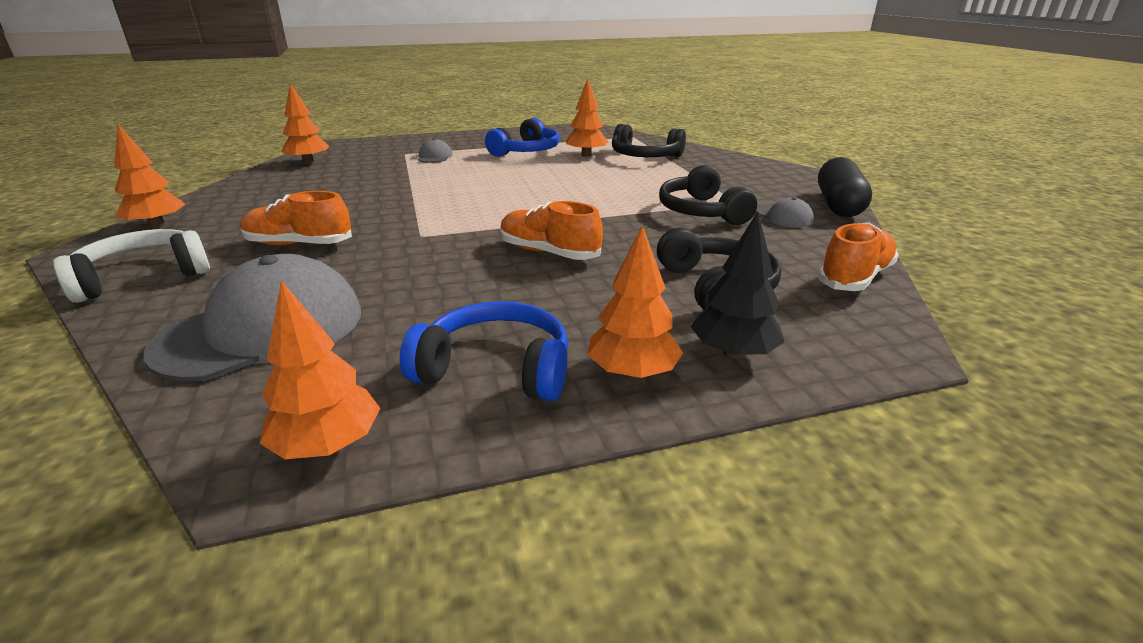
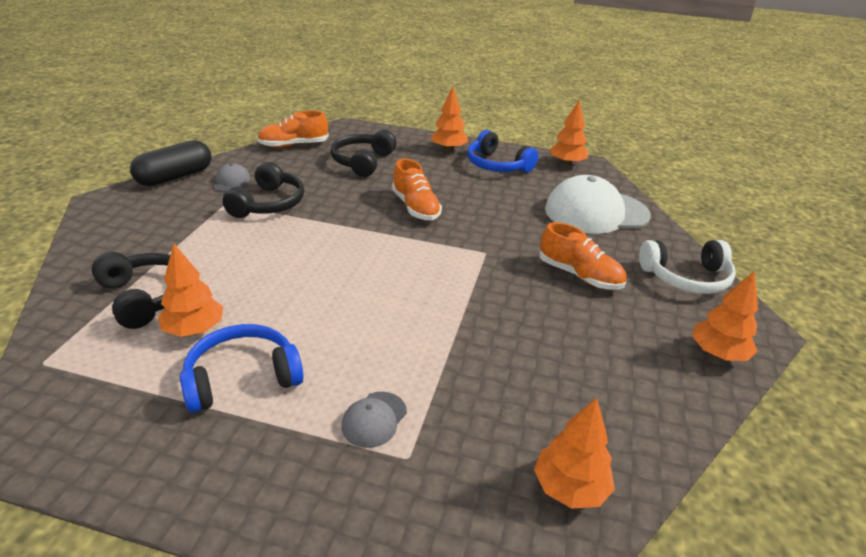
camera: 150 degrees left, 5 degrees up
(263, 330) = (596, 212): grey cap -> white cap
(733, 353) = (403, 142): black tree -> none

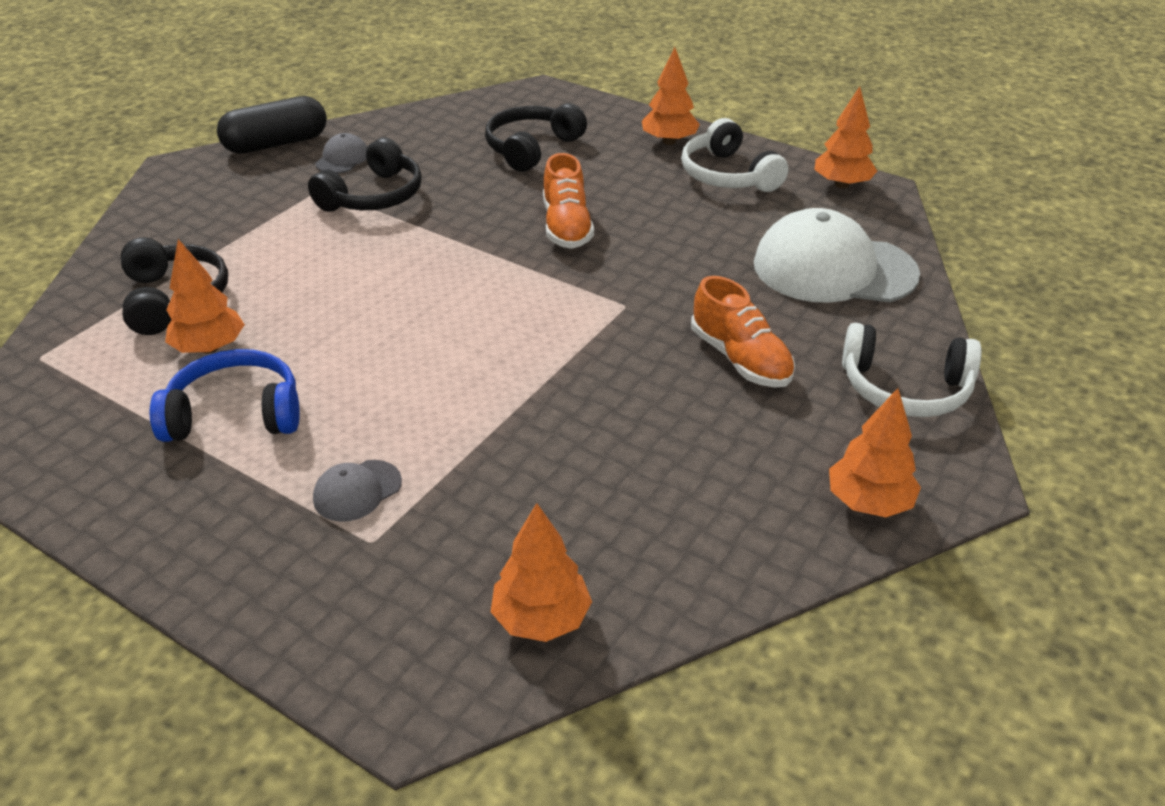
camera: 20 degrees right, 5 degrees up
(293, 145) = (450, 113): orange shoe -> none
(497, 165) = (728, 175): blue headphones -> white headphones

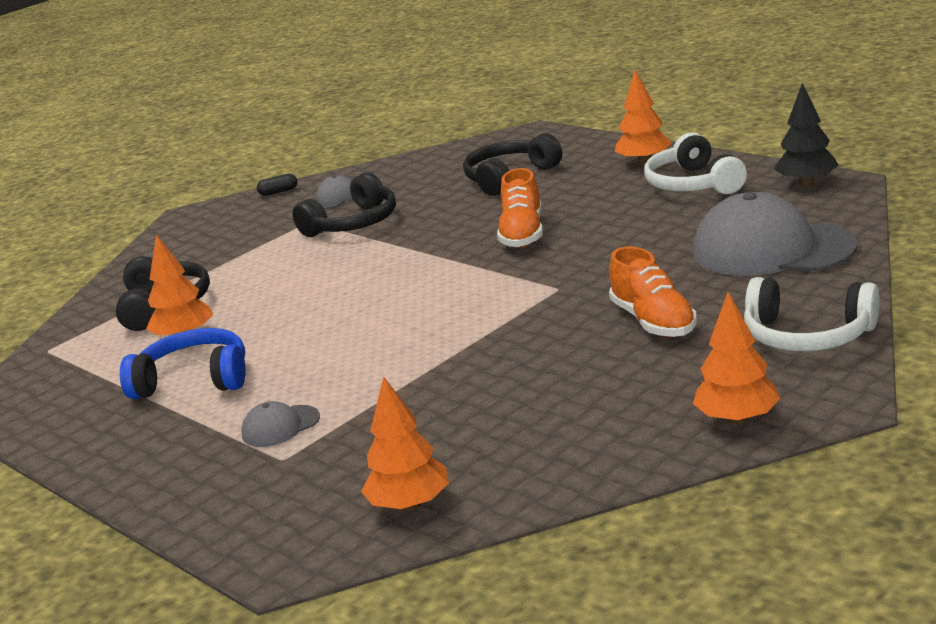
camera: 15 degrees right, 15 degrees down
(276, 144) = (278, 192): black capsule -> black capsule, size x0.41
(833, 269) = (772, 249): white cap -> grey cap
(842, 184) = (806, 183): orange tree -> black tree

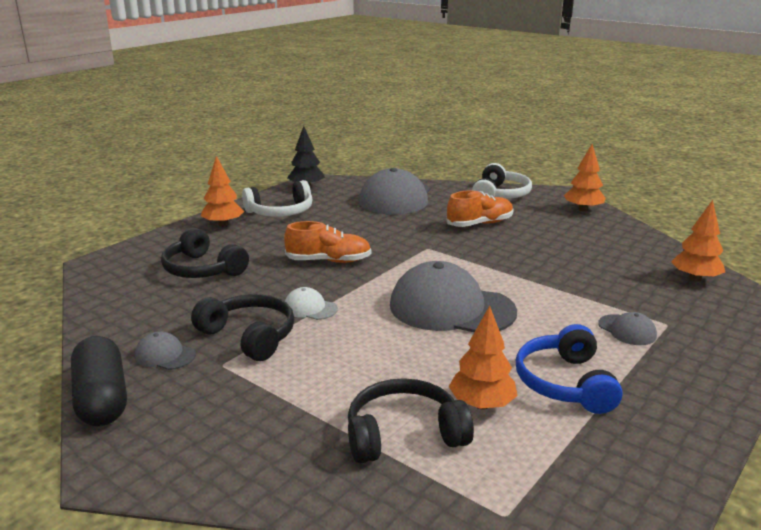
camera: 100 degrees left, 0 degrees up
(278, 192) = (102, 398): black capsule -> black capsule, size x2.42
(376, 314) = (451, 308): none -> grey cap
(402, 241) = (310, 308): none -> white cap

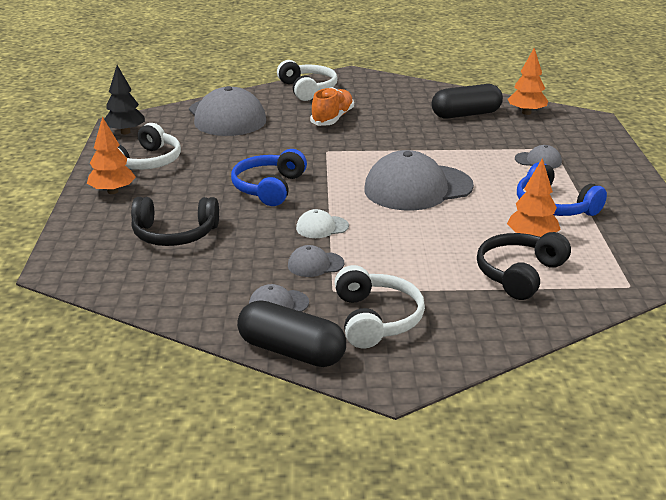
camera: 40 degrees left, 5 degrees up
(206, 407) = (376, 319): none -> white headphones
(249, 336) = (315, 264): black headphones -> grey cap
(329, 261) = (269, 188): orange shoe -> blue headphones
(583, 209) = (386, 83): orange tree -> none
(619, 259) = (466, 114): none -> black capsule

